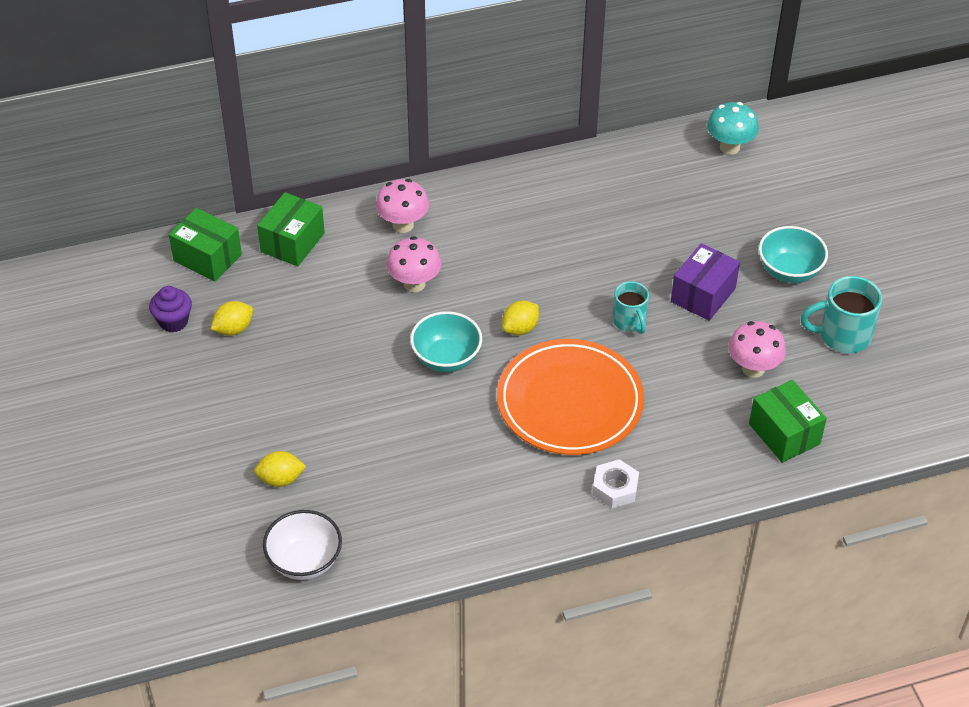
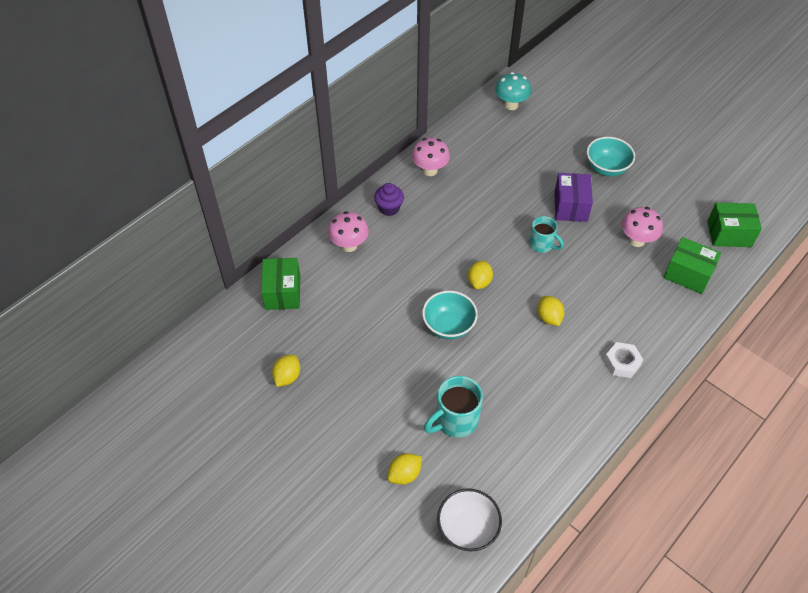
camera: 30 degrees left, 5 degrees up
(173, 321) = (239, 393): purple cupcake -> purple cupcake (389, 208)
(207, 258) = (229, 332): green box -> green box (729, 234)
(414, 284) = (388, 283): pink mushroom -> pink mushroom (430, 170)
(570, 402) = (549, 317): orange plate -> yellow lemon
(842, 336) = (668, 195): turquoise mug -> turquoise mug (455, 420)

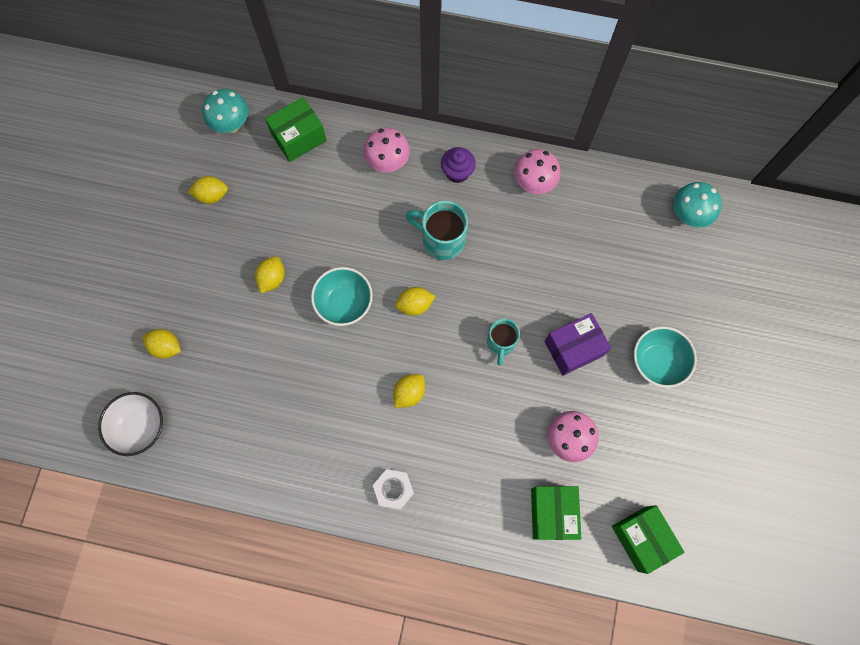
camera: 60 degrees right, 20 degrees up
(233, 333) = (231, 124): none -> turquoise mushroom
(394, 366) = (272, 278): none -> yellow lemon
(455, 420) = (243, 362): turquoise mug -> turquoise mug (441, 240)

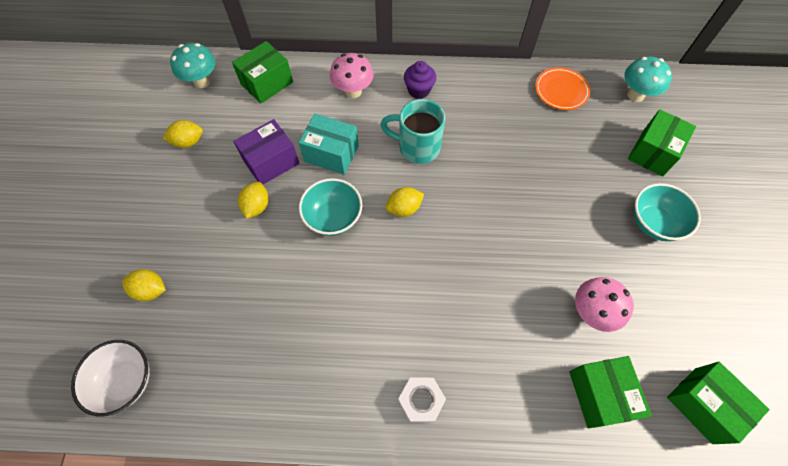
camera: 10 degrees left, 10 degrees down
(353, 233) = (331, 154): none -> turquoise box
(409, 393) = (416, 294): yellow lemon -> none
(501, 343) = (497, 230): turquoise mug -> none
(533, 183) = (490, 89): pink mushroom -> none
(573, 348) = (569, 223): purple box -> purple box (271, 162)
(609, 197) = (561, 91): none -> orange plate
(683, 286) = (653, 152): none -> green box

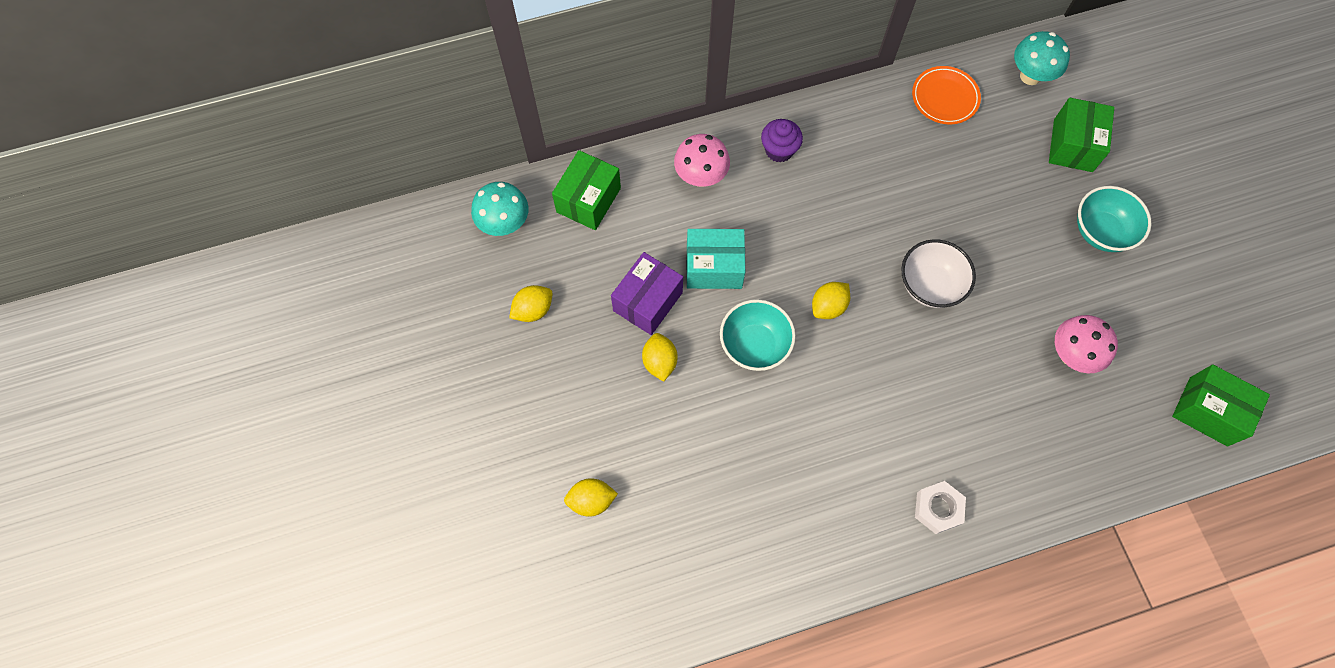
camera: 20 degrees left, 5 degrees up
(126, 381) = (621, 605): white bowl -> white bowl (930, 285)
(417, 147) = (810, 225): turquoise mug -> none
(599, 395) = (1108, 437): green box -> none

